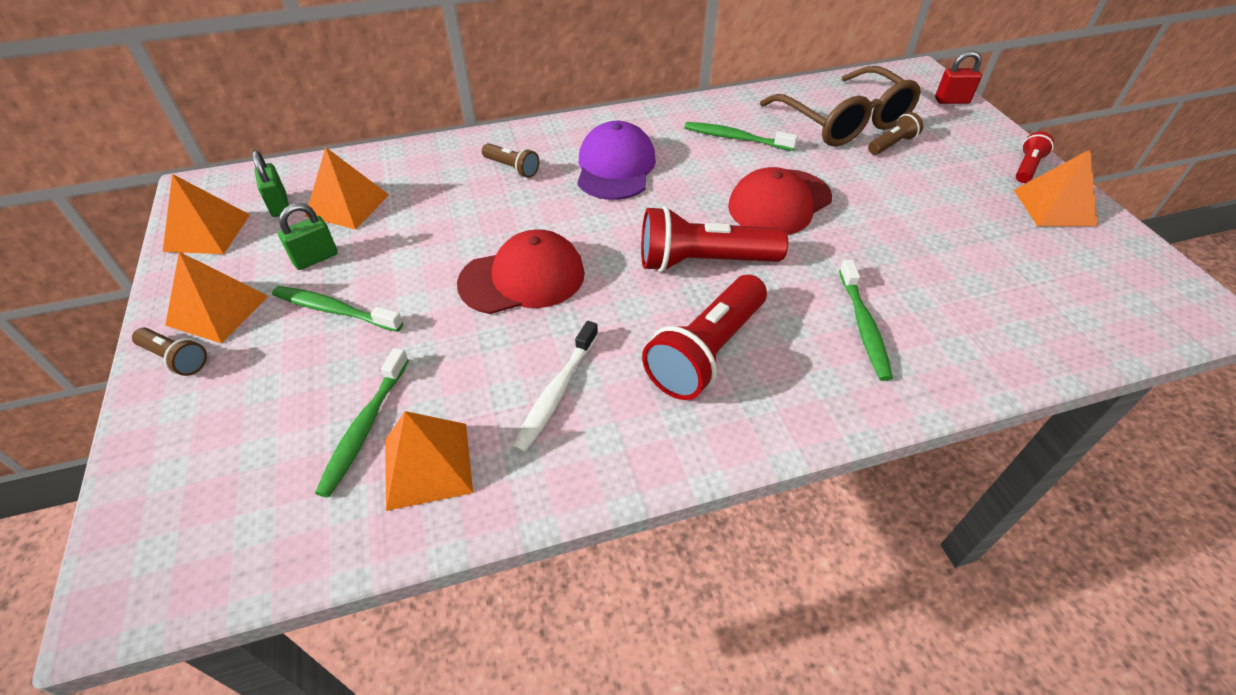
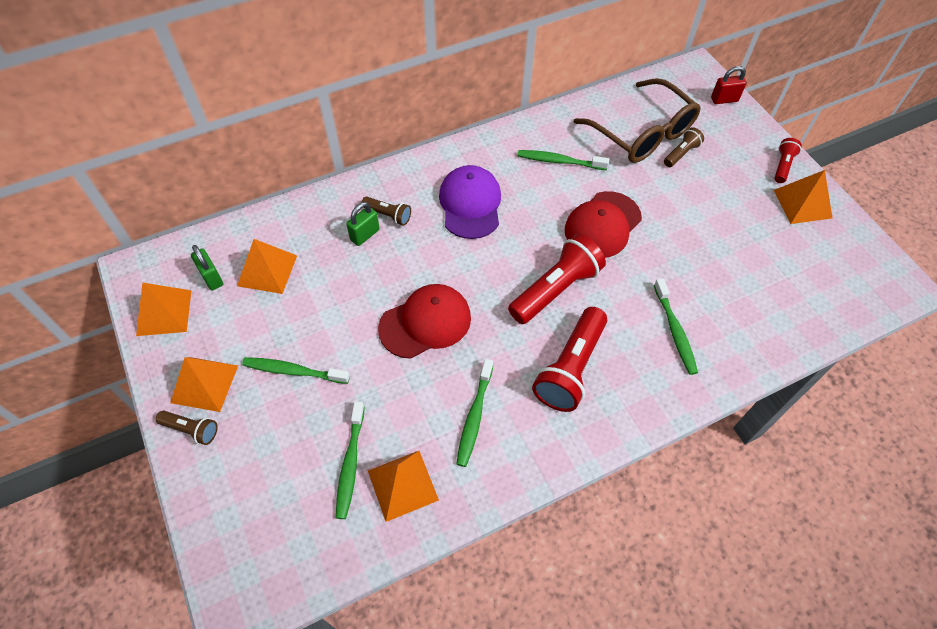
camera: 10 degrees left, 10 degrees up
(315, 258) = (261, 326): green padlock -> green padlock (365, 235)
(556, 393) = (474, 416): white toothbrush -> green toothbrush
(703, 262) = (555, 289): red flashlight -> red flashlight turned 150 degrees clockwise

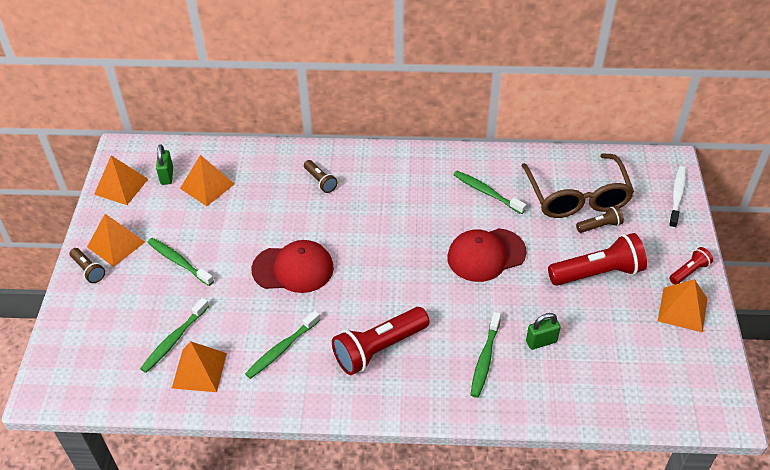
camera: 30 degrees right, 10 degrees down
(365, 235) = (293, 189): green padlock -> green padlock (541, 341)
(470, 204) = (389, 197): purple cap -> none
(555, 289) = (410, 287): red flashlight -> red flashlight (597, 273)
(724, 99) = (677, 196): red padlock -> white toothbrush

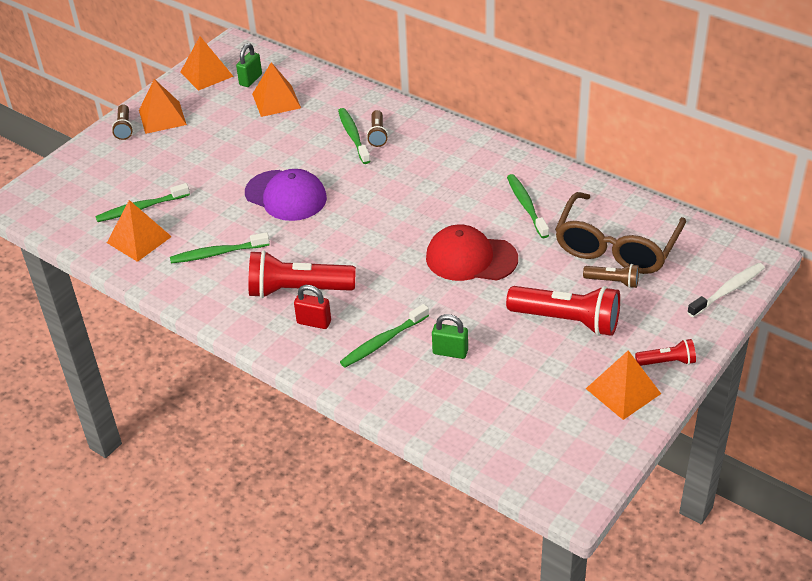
camera: 35 degrees right, 5 degrees down
(179, 262) = (198, 151): green toothbrush -> green toothbrush (353, 136)
(293, 269) = (286, 196): red cap -> purple cap
(417, 370) = (314, 322): none -> red padlock

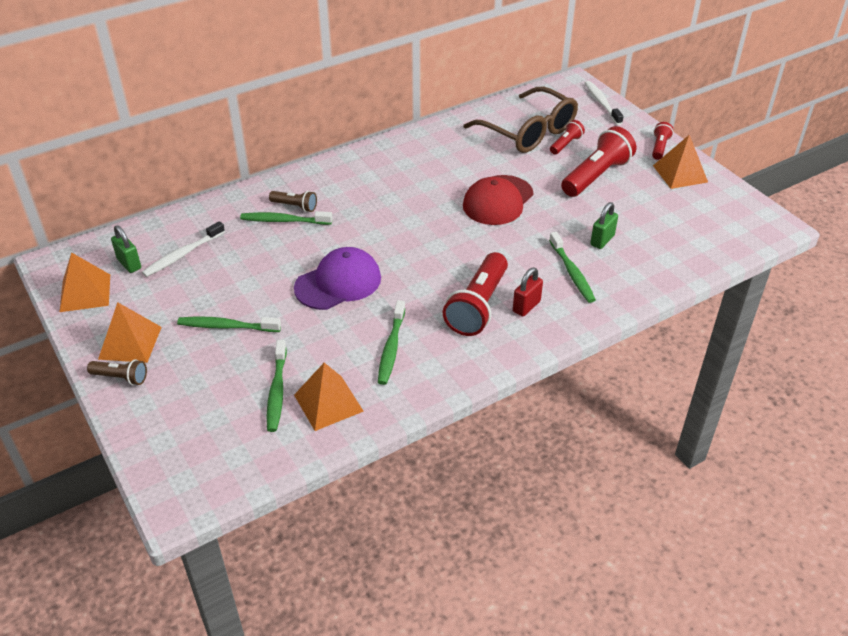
camera: 70 degrees left, 0 degrees up
(276, 101) = (183, 255): orange pyramid -> white toothbrush
(526, 206) = (453, 157): green toothbrush -> green toothbrush (227, 326)
(613, 282) = (565, 144): brown flashlight -> red flashlight

